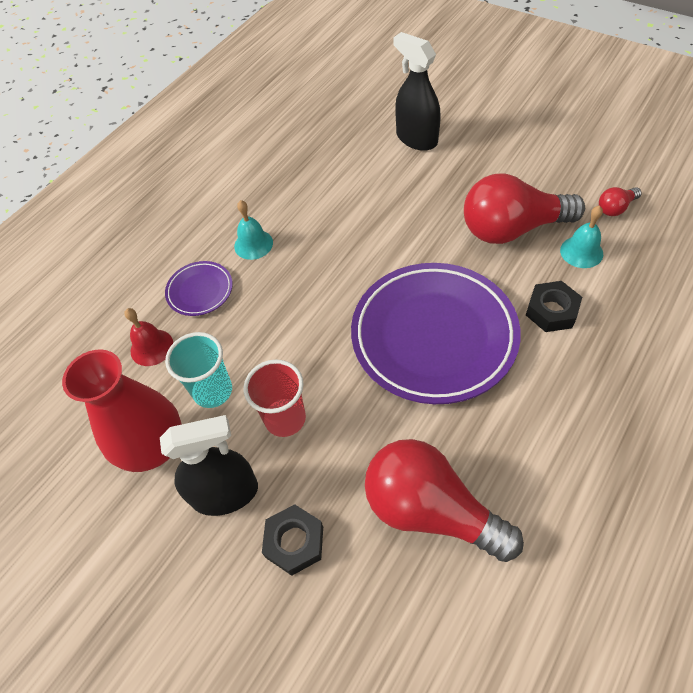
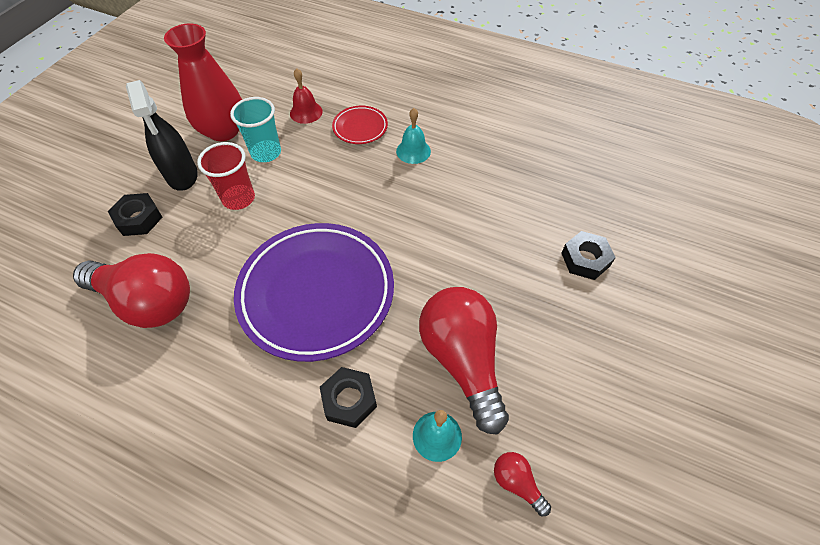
camera: 75 degrees right, 0 degrees up
(200, 291) = (360, 128): purple plate -> red plate
(416, 139) = (585, 259): black spray bottle -> black nut
(430, 510) = (148, 301): red light bulb -> red light bulb turned 90 degrees clockwise

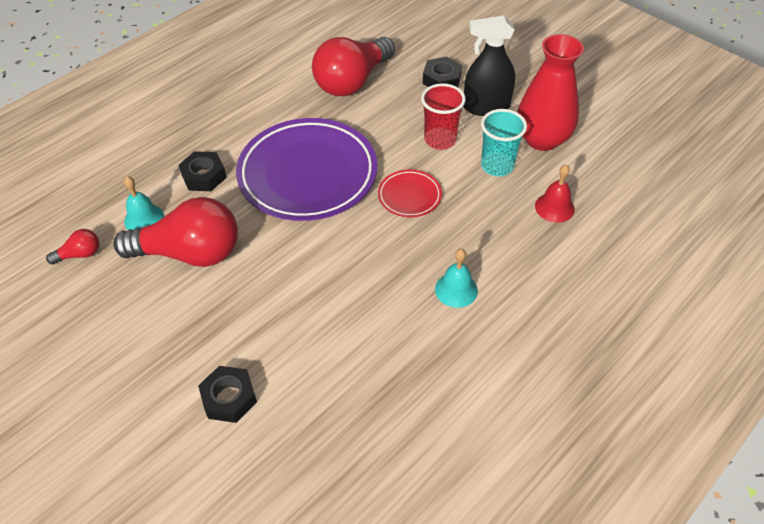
camera: 110 degrees right, 5 degrees down
(360, 128) = (512, 250): red plate -> red plate (409, 196)

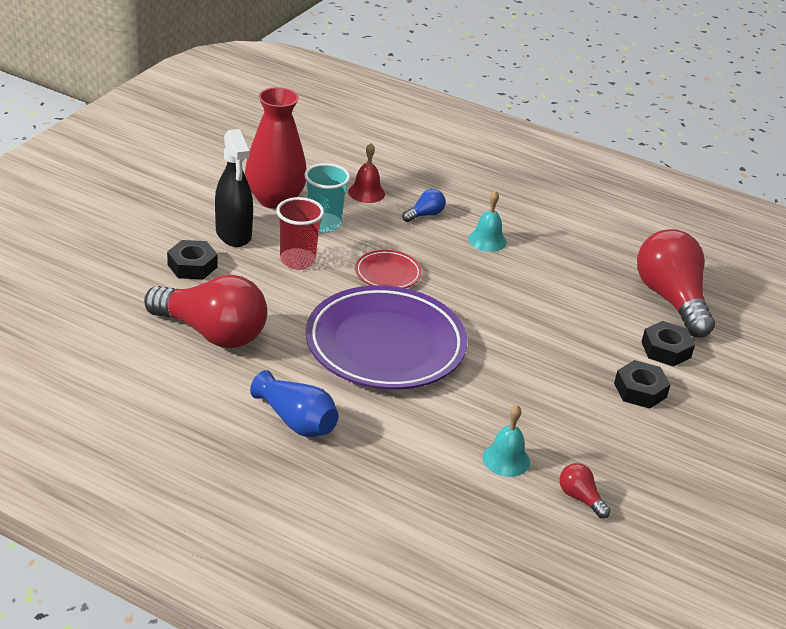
camera: 110 degrees left, 15 degrees down
(190, 253) = (533, 410): red light bulb -> red light bulb (671, 299)
(204, 176) = (421, 426): black nut -> black nut (640, 390)
(239, 111) = (296, 421): none -> blue vase
(509, 247) = (425, 215): none -> blue light bulb

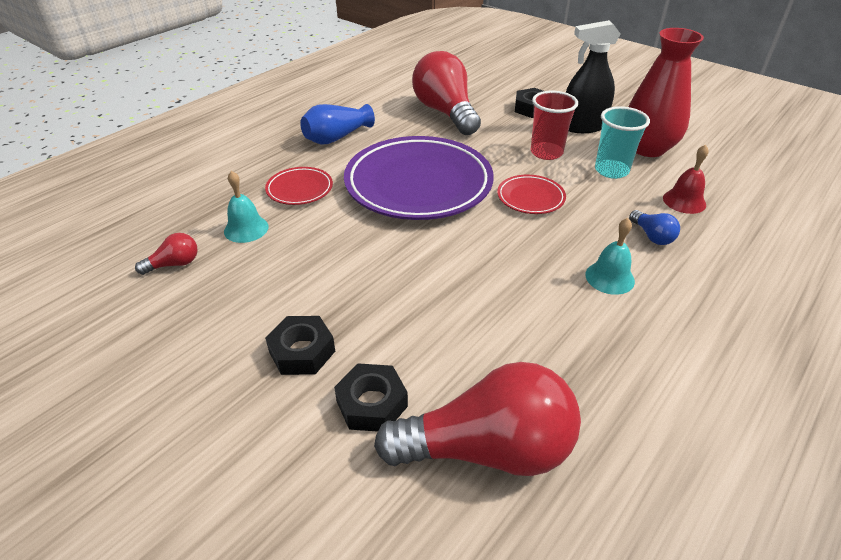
camera: 105 degrees right, 5 degrees up
(212, 333) = (445, 112): red light bulb -> red light bulb turned 120 degrees clockwise
(422, 432) = (300, 189): none -> red plate

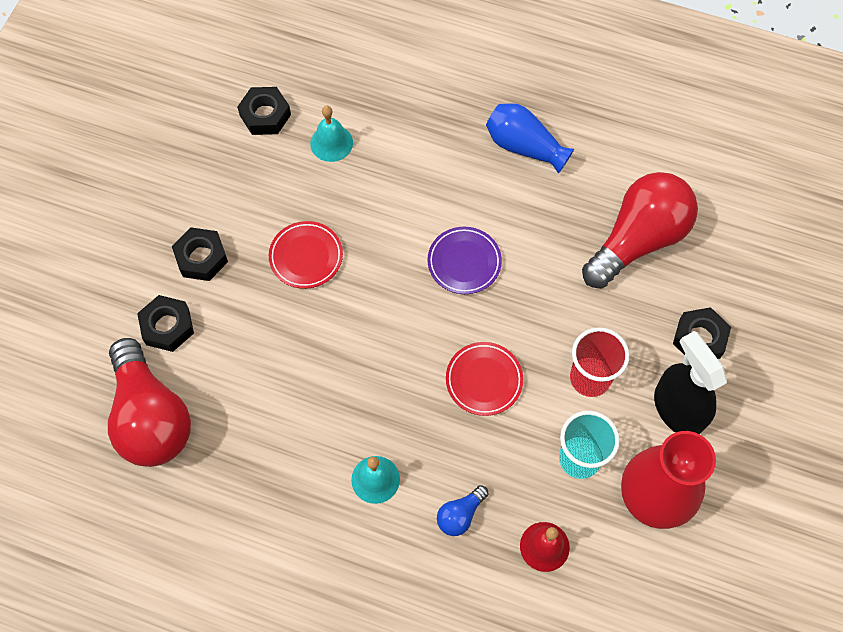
camera: 70 degrees right, 25 degrees up
(174, 264) = (265, 115): red light bulb -> black nut
(300, 189) = (410, 157): red plate -> red plate (306, 257)
(418, 184) = (464, 262): purple plate -> purple plate, size x0.45

